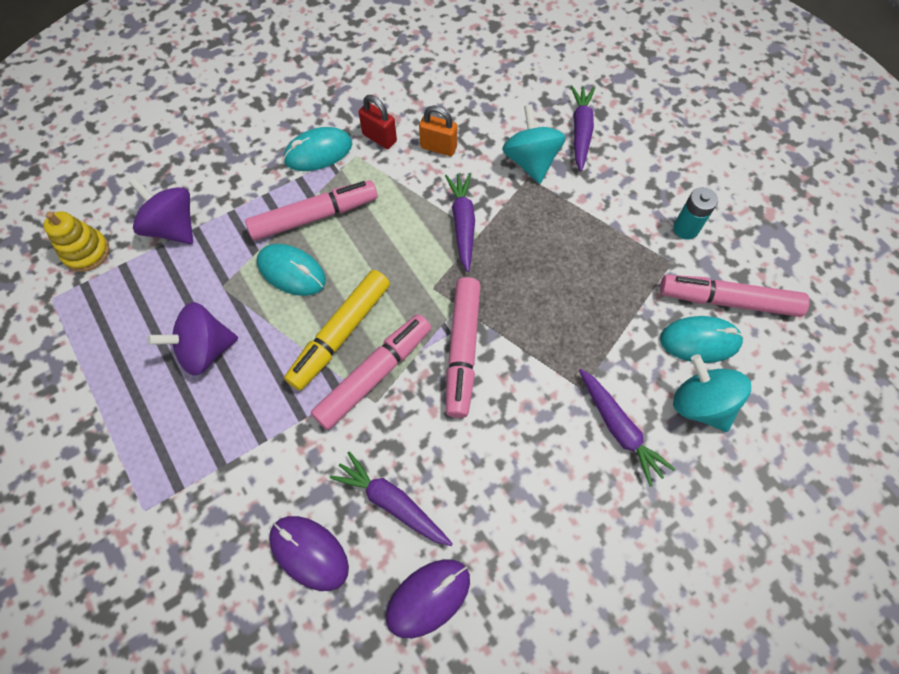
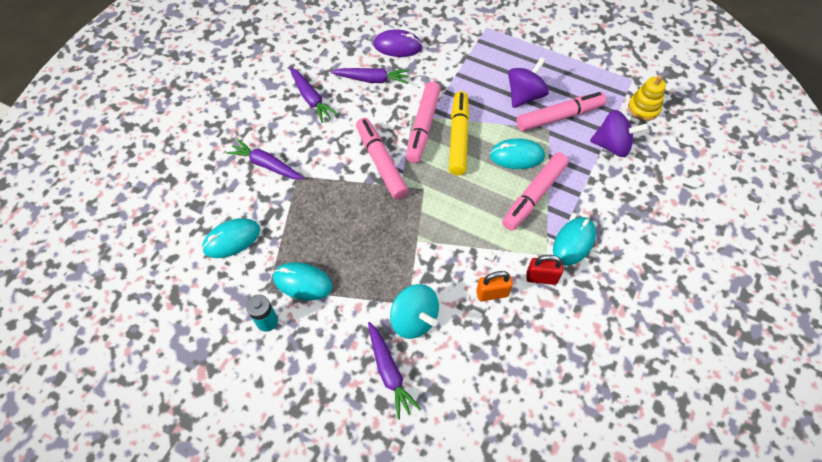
camera: 150 degrees right, 5 degrees down
(428, 598) = (331, 55): purple mouse -> none
(462, 223) = (433, 241): purple carrot -> purple carrot (311, 99)
(631, 250) = (302, 282): none -> turquoise mouse
(700, 404) = (220, 201): turquoise spinning top -> none
(728, 301) = (219, 278): pink marker -> pink marker (559, 117)

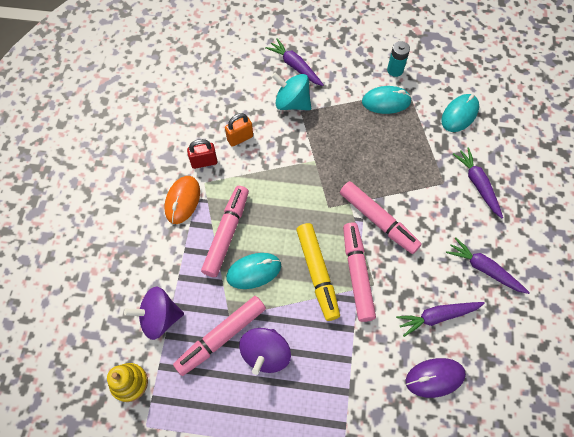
camera: 160 degrees right, 5 degrees up
(266, 165) = (477, 184): purple carrot -> purple carrot turned 120 degrees counterclockwise
(573, 242) = (182, 200): turquoise mouse -> orange mouse

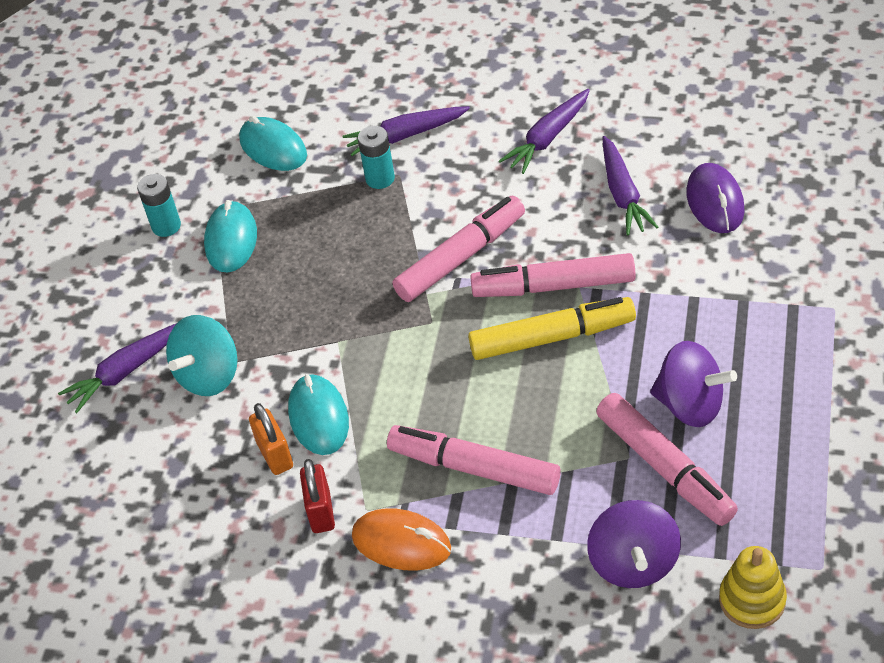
camera: 80 degrees left, 15 degrees down
(254, 271) = (547, 425): turquoise mouse -> turquoise mouse (318, 417)
(439, 172) = (380, 178): none -> turquoise battery

